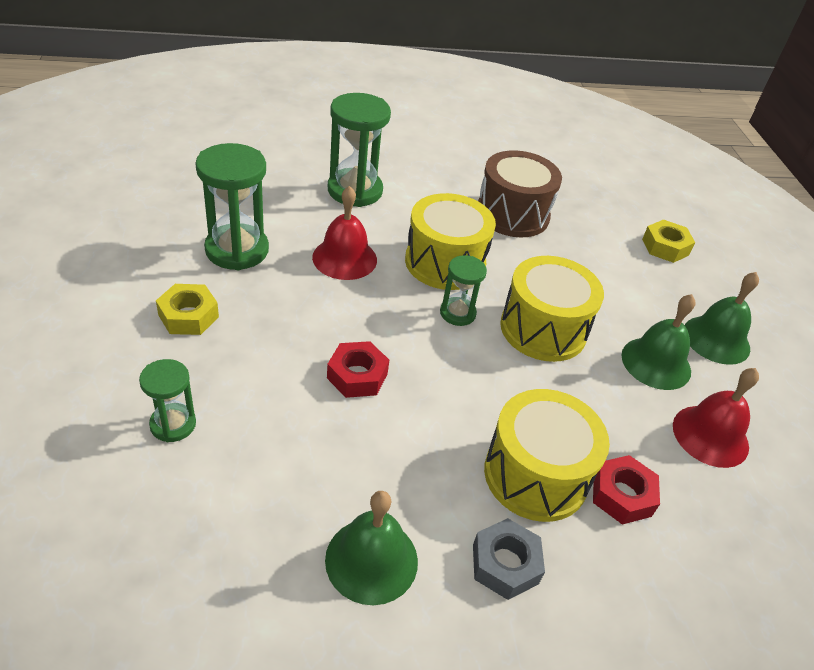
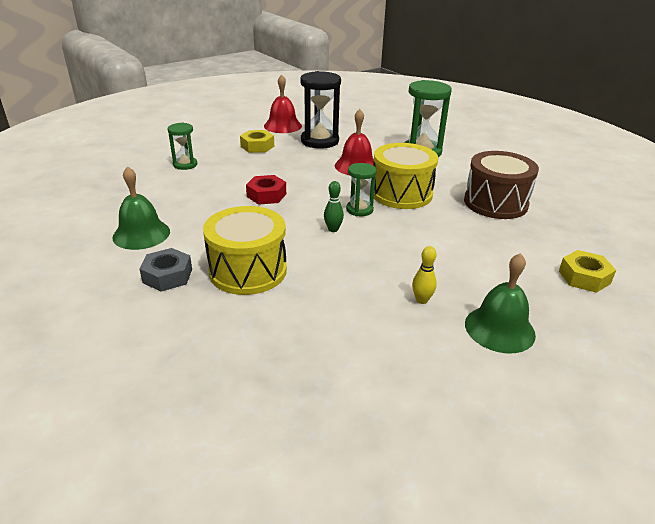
camera: 65 degrees right, 10 degrees down
(237, 250) = (319, 141): green hourglass -> black hourglass
(488, 357) = (333, 229): none -> green bowling pin
(543, 329) = (389, 243): yellow drum -> none
(622, 495) = (262, 310): red nut -> none
(656, 363) = (421, 300): green bell -> yellow bowling pin
(710, 435) = (370, 345): red bell -> red bell (283, 126)

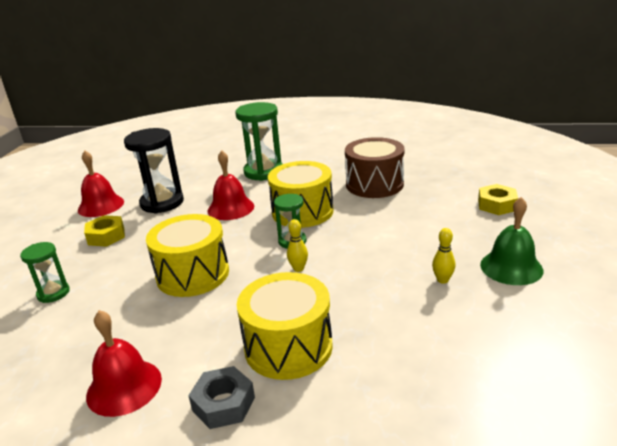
camera: 40 degrees left, 5 degrees down
(141, 234) = (124, 387): green bell -> red bell
(266, 195) = (193, 274): red nut -> yellow drum
(333, 229) = (298, 269): green bowling pin -> yellow bowling pin

